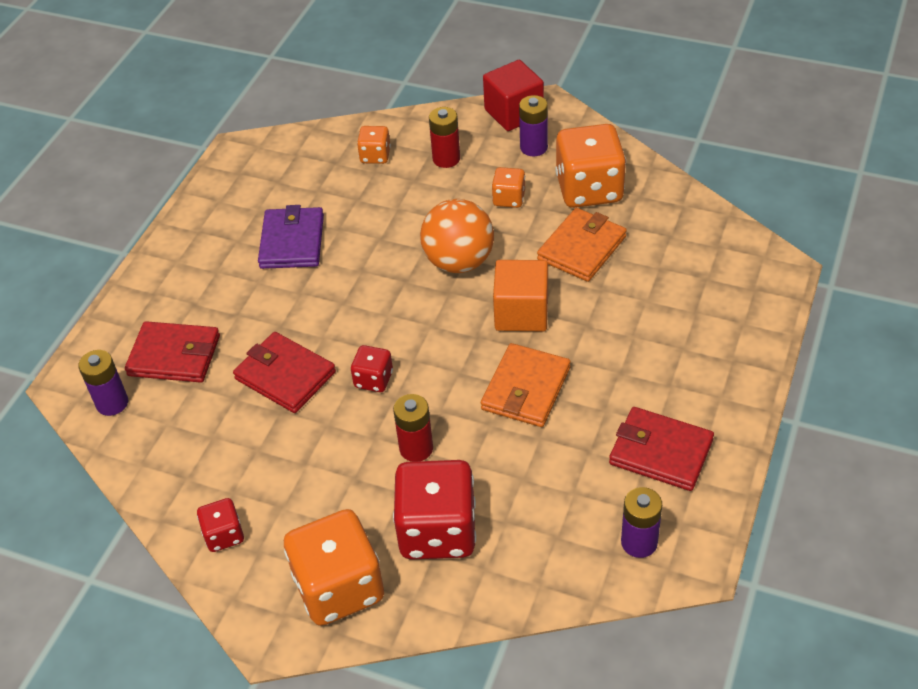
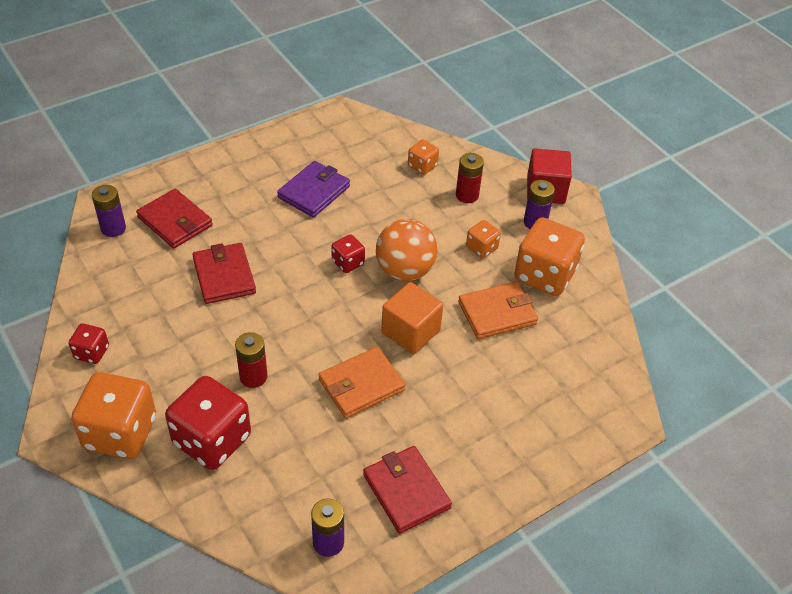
camera: 30 degrees right, 0 degrees up
(373, 379) = (273, 314): red dice -> red dice (348, 263)

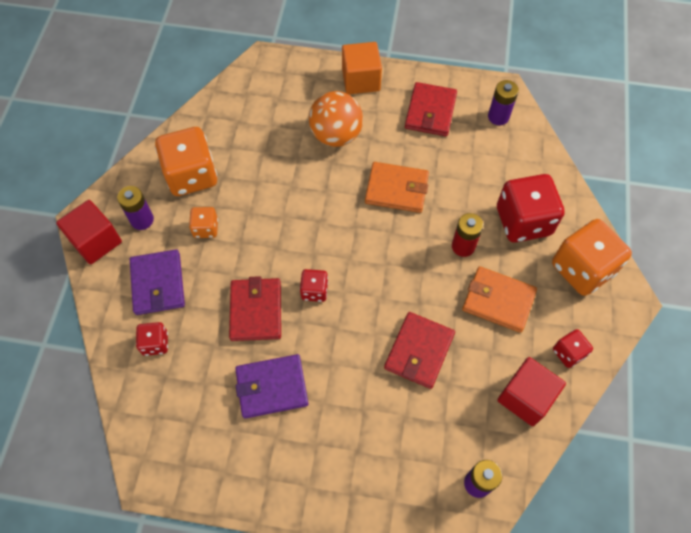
camera: 135 degrees left, 15 degrees up
(110, 298) = (525, 397): none -> red cube
(175, 221) = (417, 448): red wallet -> red wallet (256, 311)
(405, 270) = (280, 252): orange ball -> orange ball (336, 135)
(410, 331) = (327, 202): orange cube -> orange cube (361, 80)
(422, 166) = (155, 343): orange dice -> red dice
(467, 195) = (158, 284): red battery -> purple wallet
(497, 313) = (257, 173): orange wallet -> orange wallet (498, 301)

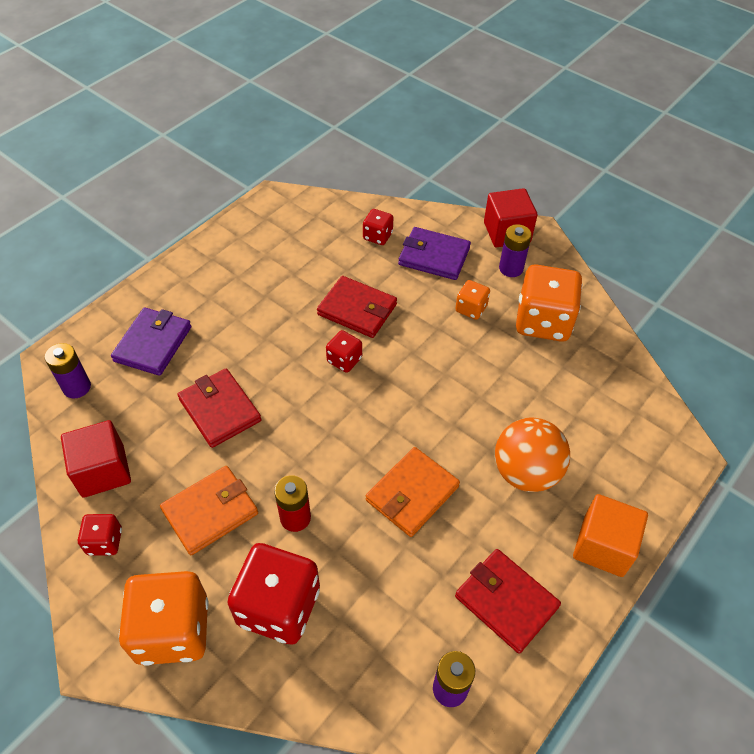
camera: 120 degrees right, 10 degrees down
(272, 387) = (279, 291): purple wallet -> purple wallet (153, 344)

